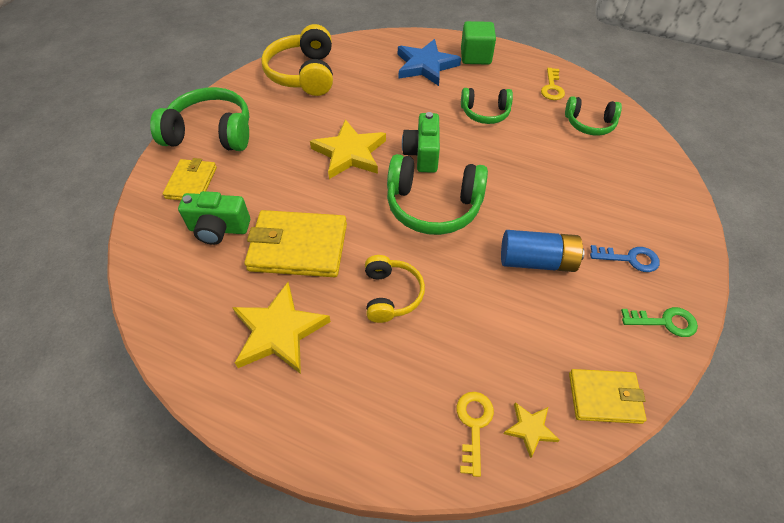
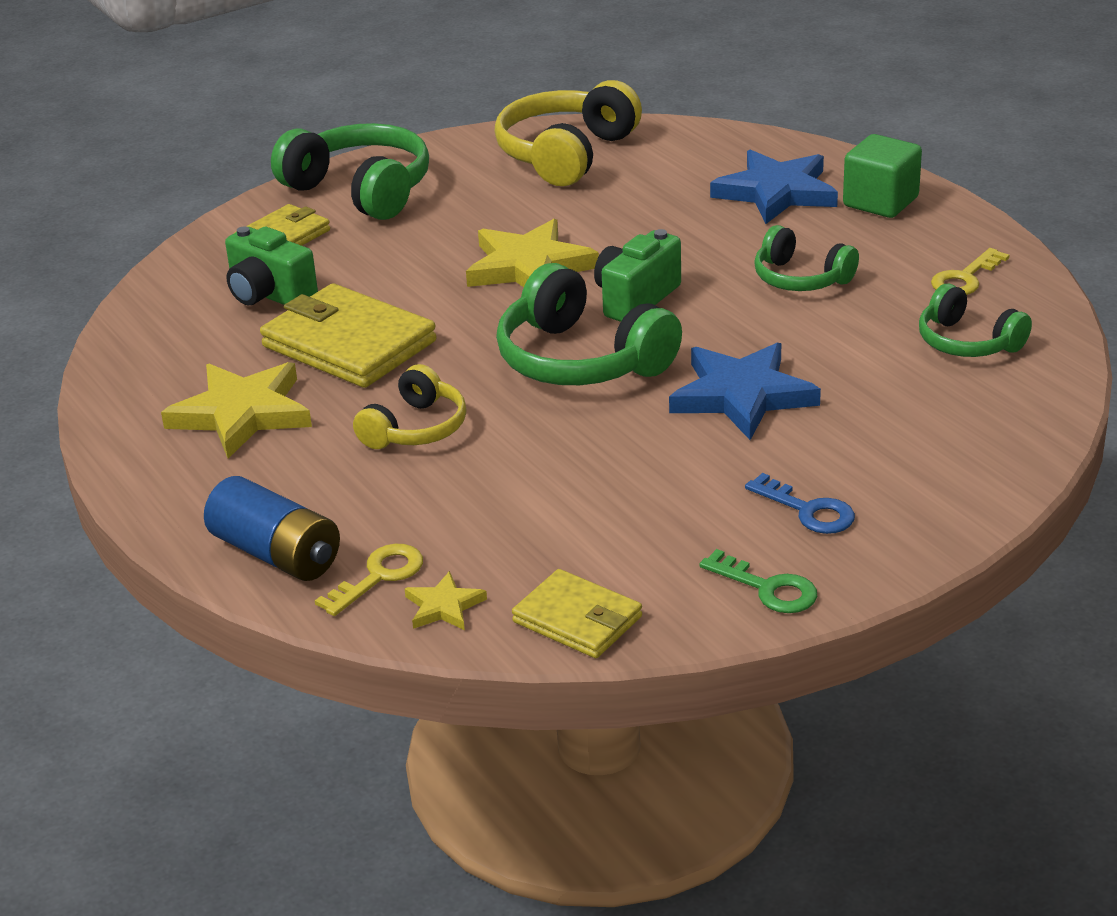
camera: 35 degrees right, 20 degrees down
(529, 197) = (742, 395): none -> blue star
(537, 261) = (660, 465): blue battery -> blue battery (276, 554)

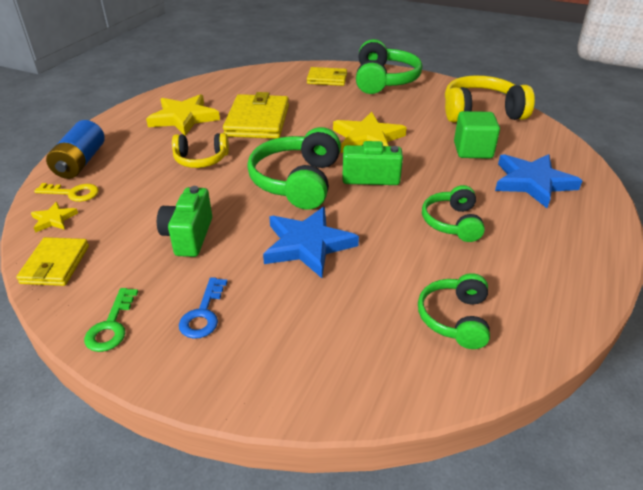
camera: 55 degrees right, 5 degrees up
(269, 295) = (279, 92): green camera -> green camera (188, 236)
(880, 202) = (575, 222): green cube -> green cube (473, 150)
(965, 278) = (532, 290): yellow key -> none

